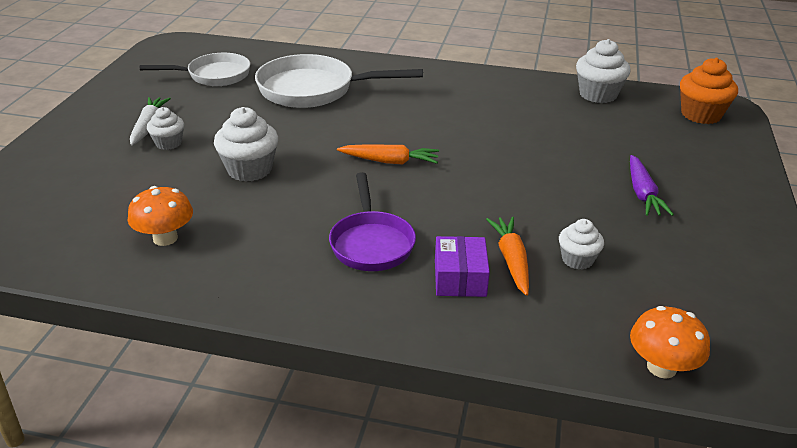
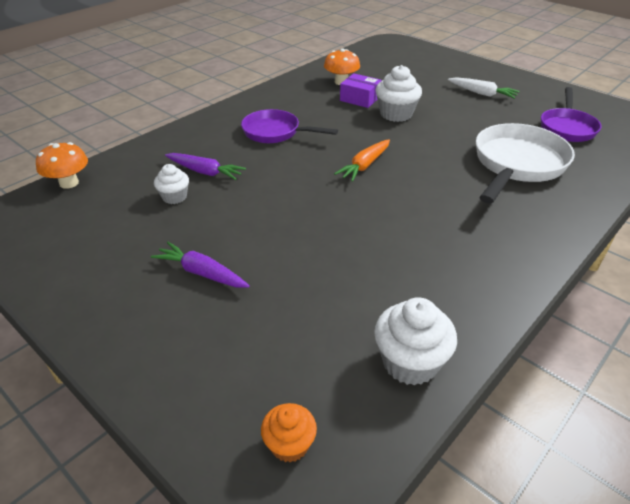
camera: 120 degrees right, 5 degrees up
(168, 143) = (452, 96): white cupcake -> none
(214, 75) = (567, 127): white pan -> purple pan
(460, 278) = (212, 149): purple box -> purple box (360, 99)
(511, 260) = (205, 172): orange carrot -> purple carrot
(701, 115) = (289, 444): orange cupcake -> orange cupcake, size x0.61

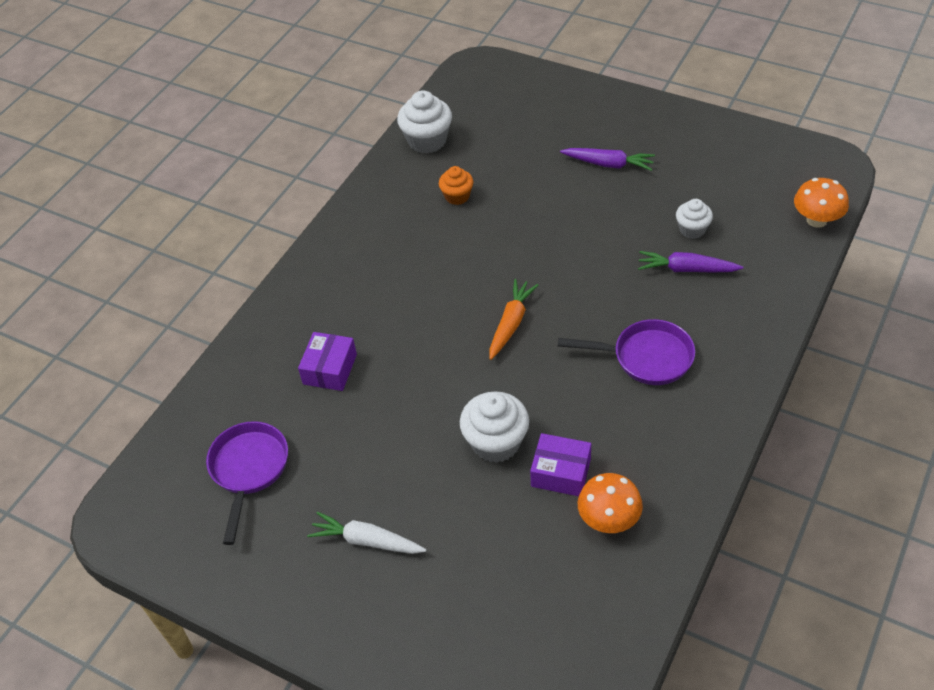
camera: 170 degrees right, 10 degrees up
(289, 444) = (489, 86): orange cupcake -> orange cupcake (457, 196)
(517, 165) = (330, 369): white pan -> purple box

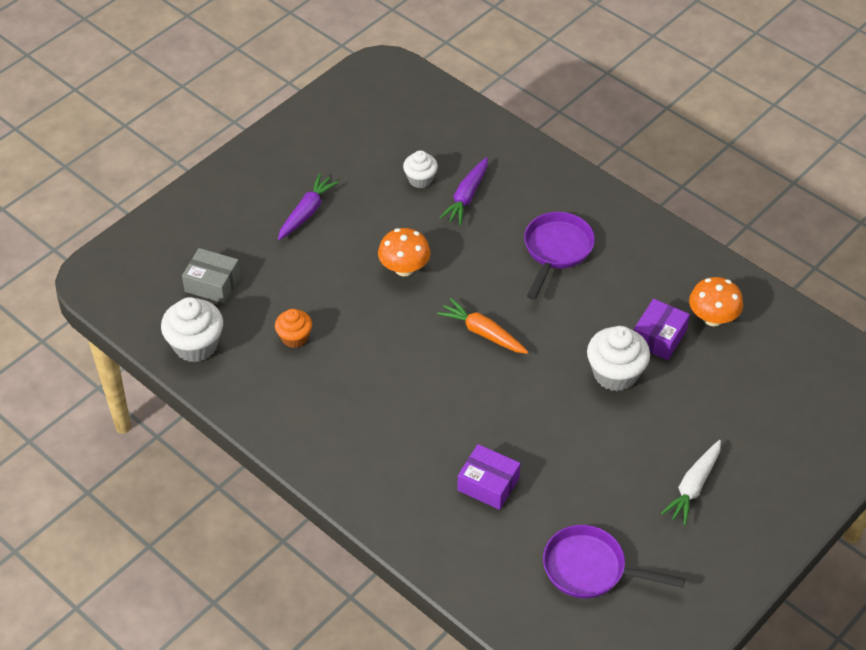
camera: 80 degrees left, 0 degrees up
(498, 131) = (212, 283): none -> grey box
(816, 220) = (445, 99): orange mushroom -> orange mushroom (404, 268)

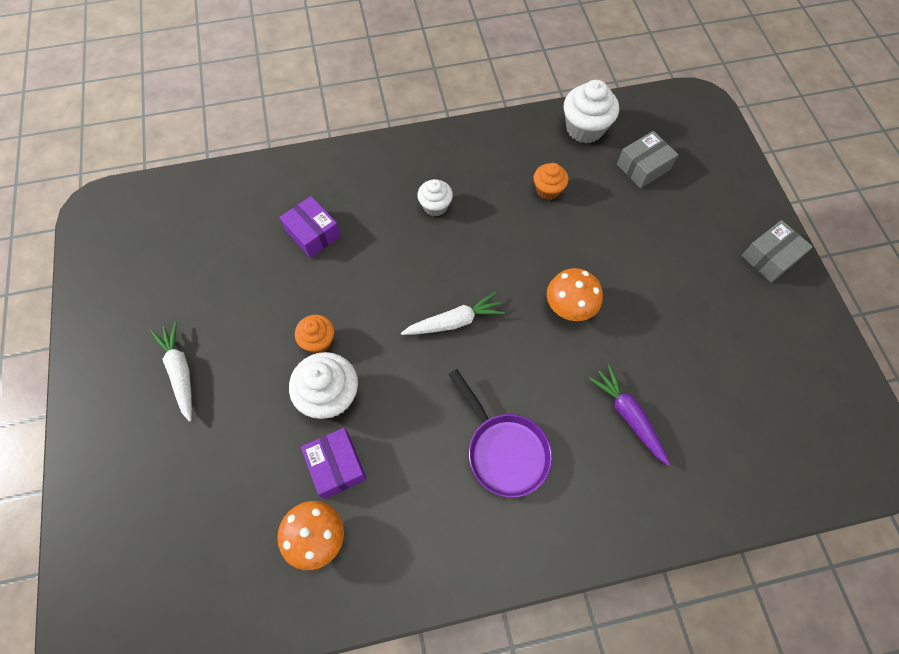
camera: 125 degrees right, 15 degrees up
(251, 170) = (770, 257): none -> grey box
(307, 212) = (688, 271): purple carrot -> none
(420, 179) = (678, 389): white cupcake -> white cupcake (435, 206)
(482, 332) = (454, 321): orange carrot -> white carrot
(488, 484) = (313, 233): purple box -> purple box turned 75 degrees clockwise
(580, 411) = (318, 341): none -> orange cupcake
(590, 569) = (190, 251): purple pan -> none

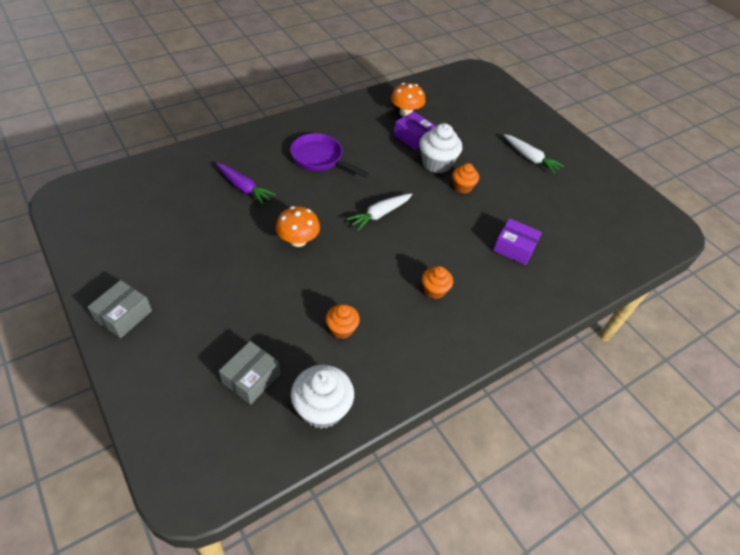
camera: 155 degrees right, 15 degrees down
(435, 206) = (434, 290): white cupcake -> orange cupcake

